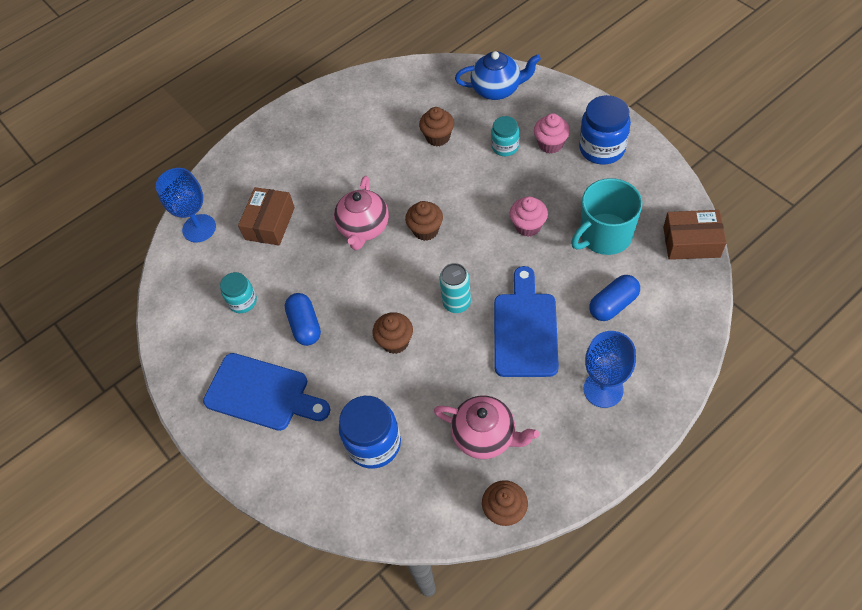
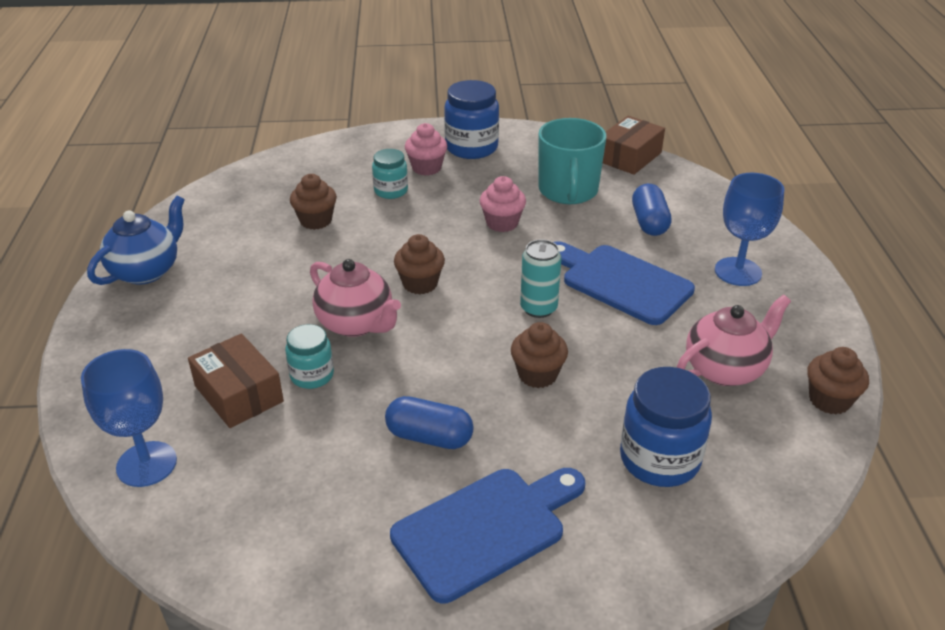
camera: 60 degrees left, 20 degrees down
(242, 301) = (321, 478): turquoise jar -> turquoise jar (312, 375)
(497, 89) = (317, 163): blue teapot -> blue teapot (146, 271)

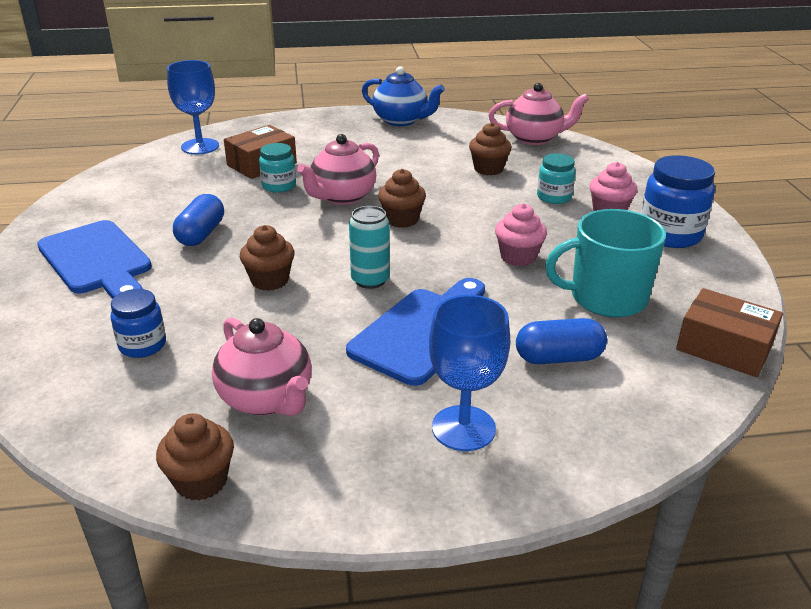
camera: 85 degrees right, 5 degrees down
(248, 184) = (534, 138): none -> pink teapot
(659, 459) = (142, 345): blue jar -> blue jar, size x0.60

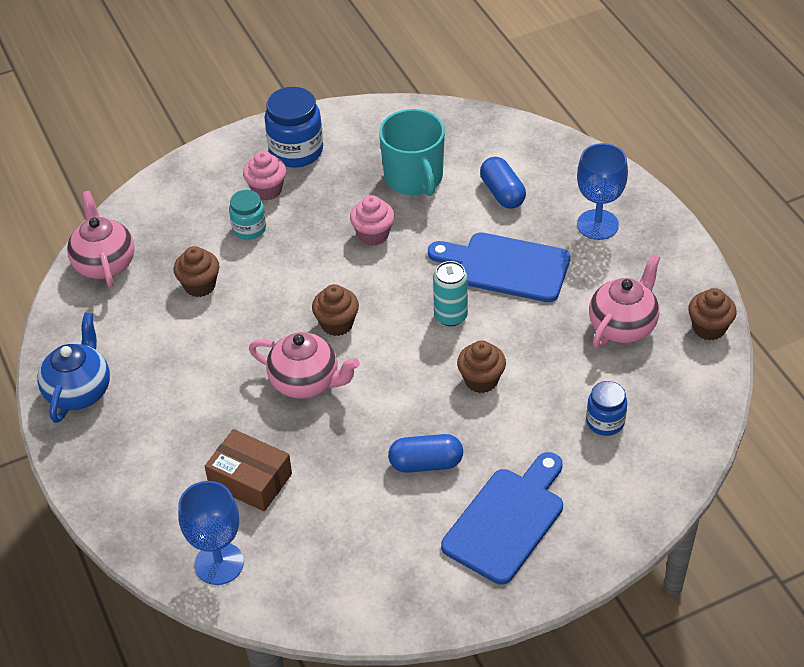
camera: 105 degrees left, 15 degrees up
(279, 186) = (300, 443): turquoise jar -> none
(724, 347) = (451, 118): brown box -> none

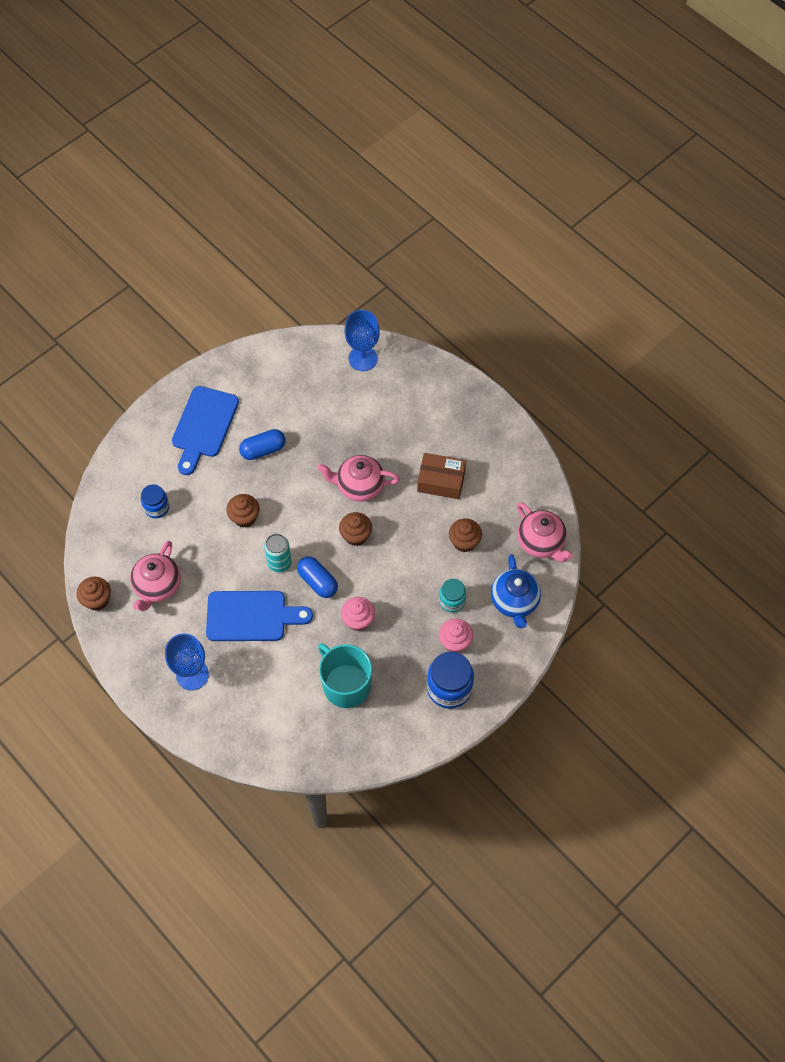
camera: 160 degrees right, 15 degrees up
(79, 391) = (502, 441): blue teapot -> blue teapot (514, 601)
(250, 480) = (366, 412): brown box -> brown box (441, 481)
(502, 193) = (272, 687): blue capsule -> blue capsule (317, 581)

